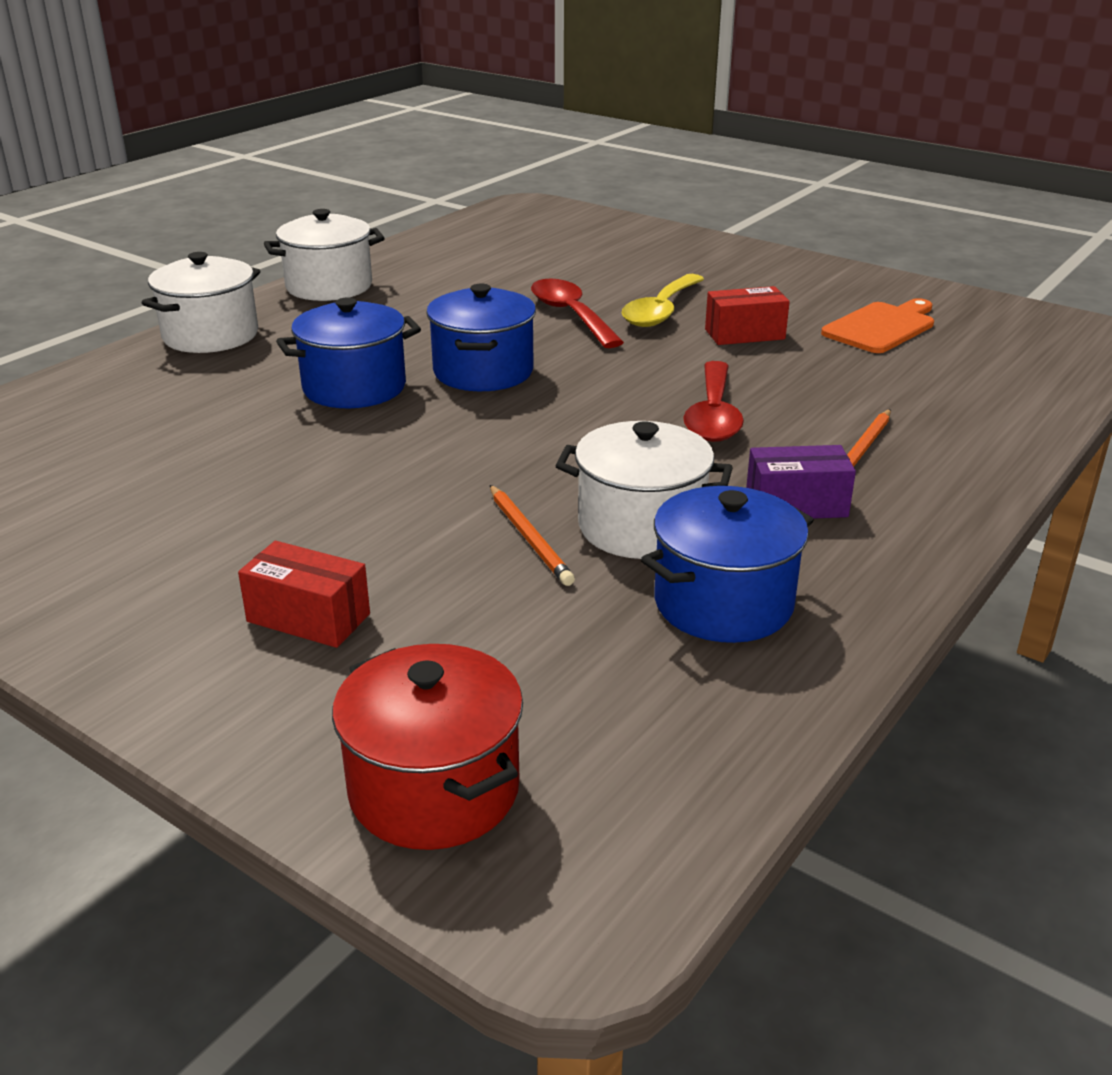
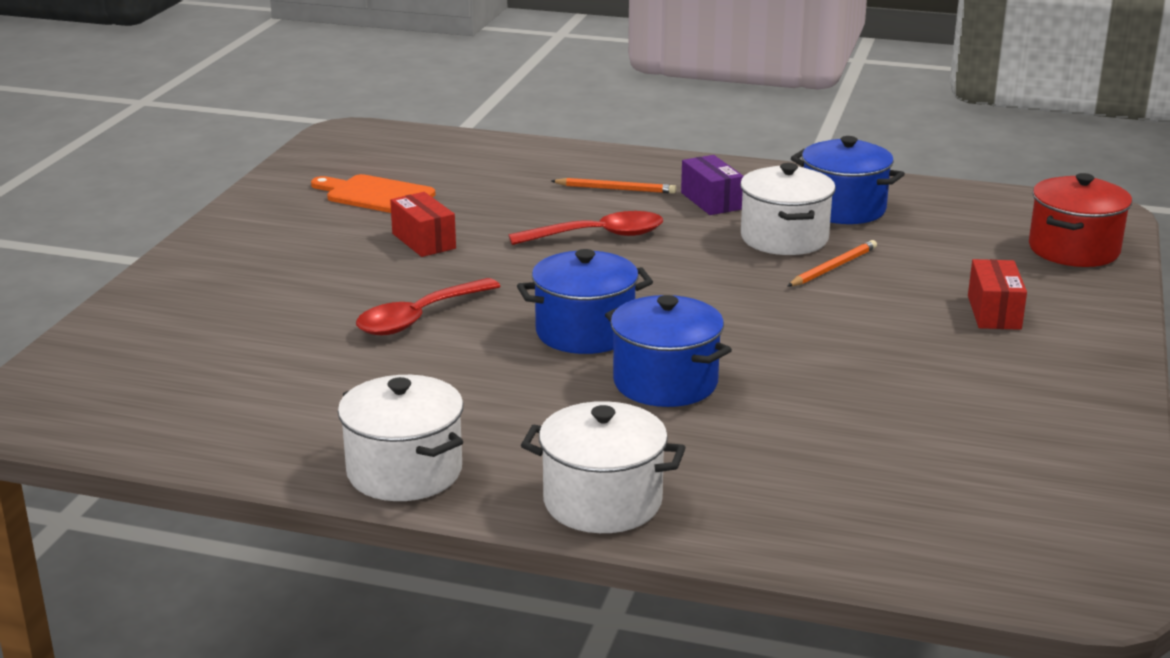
camera: 110 degrees left, 5 degrees down
(661, 311) = (385, 280): yellow spoon -> none

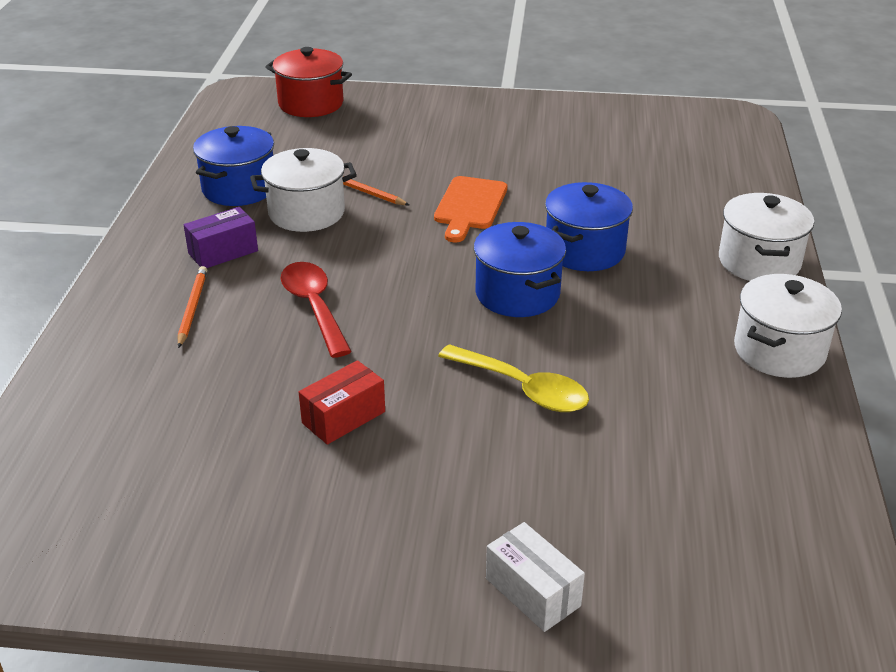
camera: 100 degrees left, 10 degrees up
(171, 295) = (532, 592): none -> white box
(376, 195) = (211, 481): orange cutting board -> orange cutting board (470, 206)
(419, 318) = (523, 389): red spoon -> yellow spoon
(994, 312) = (423, 133): red box -> none

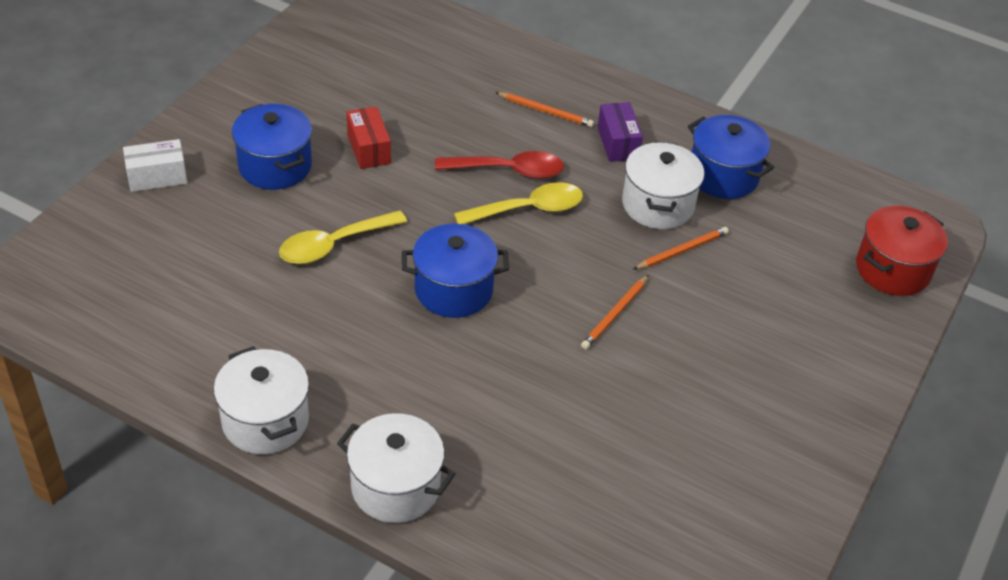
camera: 110 degrees right, 10 degrees up
(367, 280) = (528, 209): none -> yellow spoon
(470, 206) = (615, 314): orange cutting board -> orange pencil
(584, 250) = (492, 363): blue pot -> blue pot (275, 166)

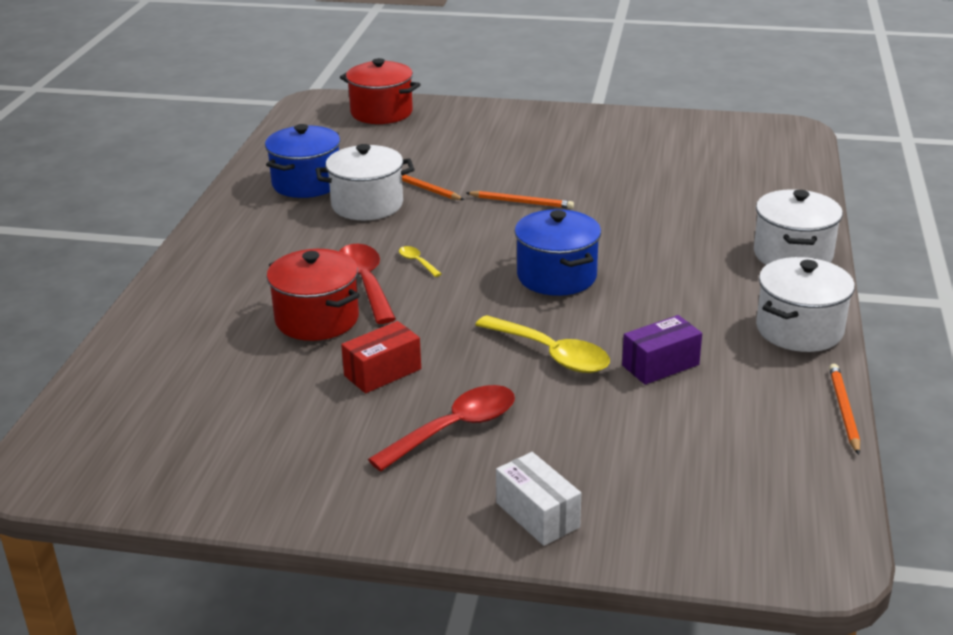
camera: 105 degrees left, 15 degrees down
(275, 166) = (455, 428): blue pot -> red spoon
(465, 132) = (317, 319): none -> red pot
(528, 209) = (417, 262): yellow spoon -> yellow spoon, size x0.46
(545, 111) = (254, 281): orange pencil -> orange pencil (843, 410)
(617, 143) = (286, 236): purple box -> purple box (660, 365)

